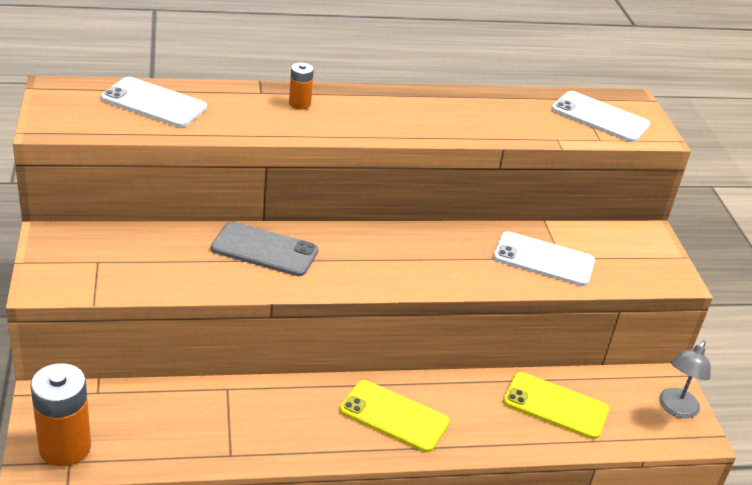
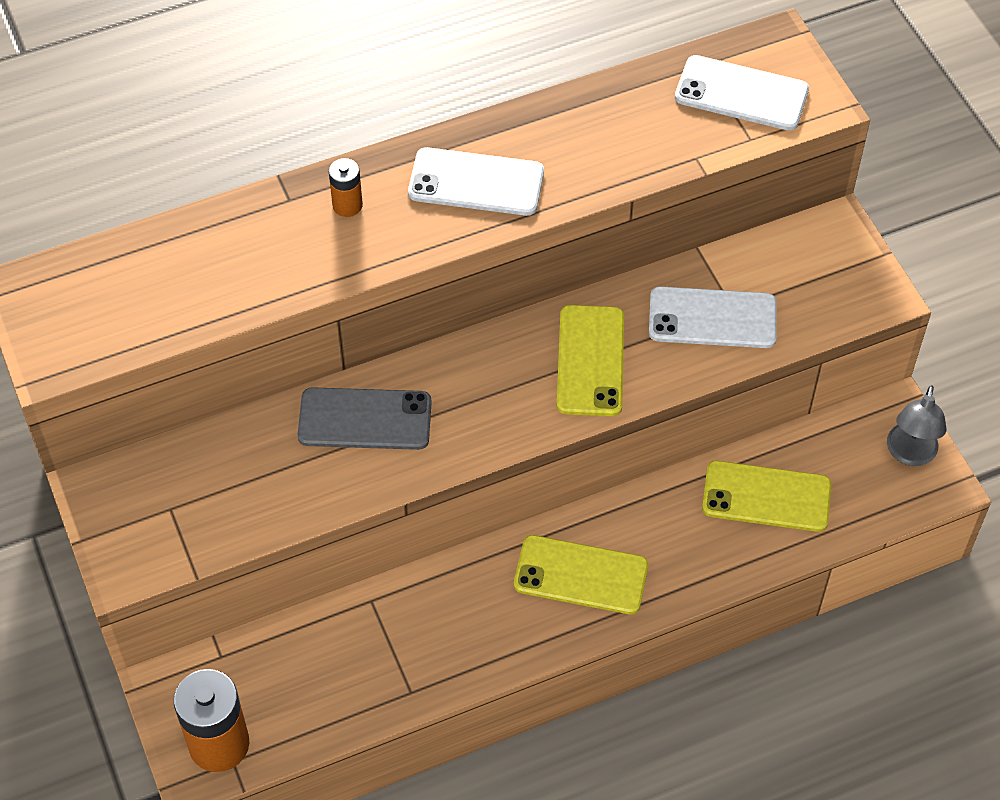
camera: 10 degrees left, 20 degrees up
(154, 103) = (161, 271): white phone -> white phone (476, 182)
(444, 260) = (590, 361): none -> yellow phone

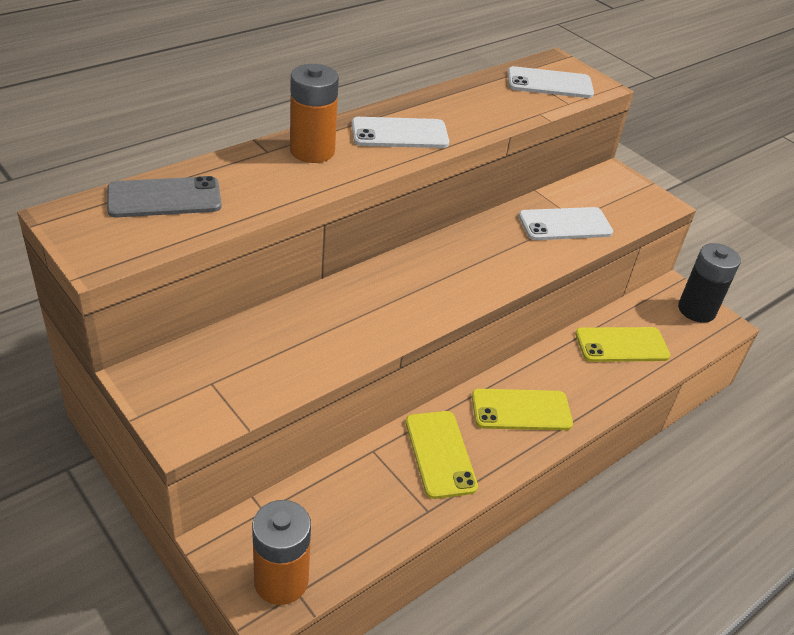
camera: 20 degrees left, 15 degrees down
(347, 205) = (312, 151): orange battery -> orange battery, size x1.97
(365, 419) = (349, 306): grey phone -> grey phone (164, 198)
(590, 361) = (497, 255): yellow phone -> yellow phone (440, 454)
(910, 454) = (696, 310): grey lamp -> black battery

